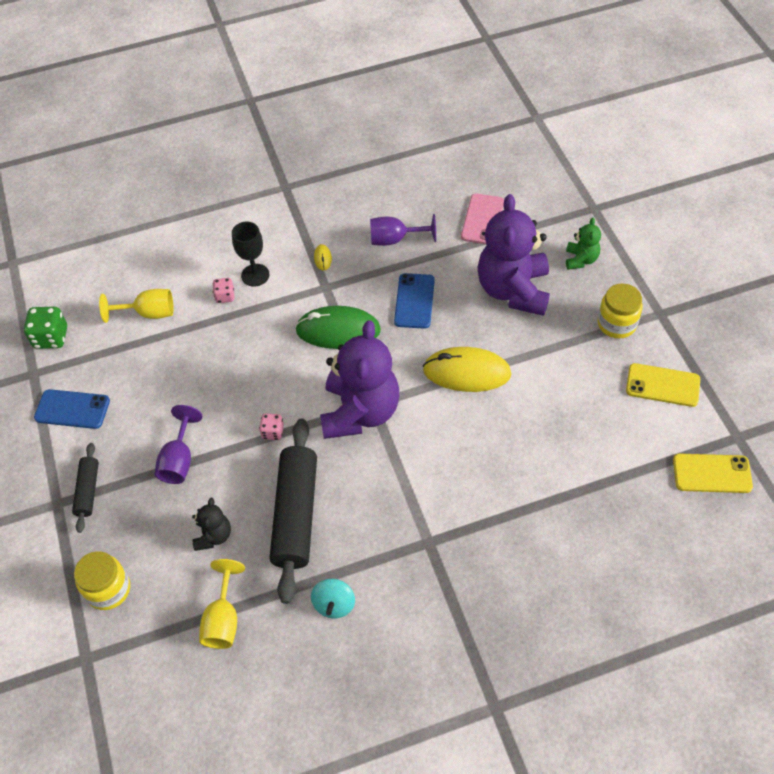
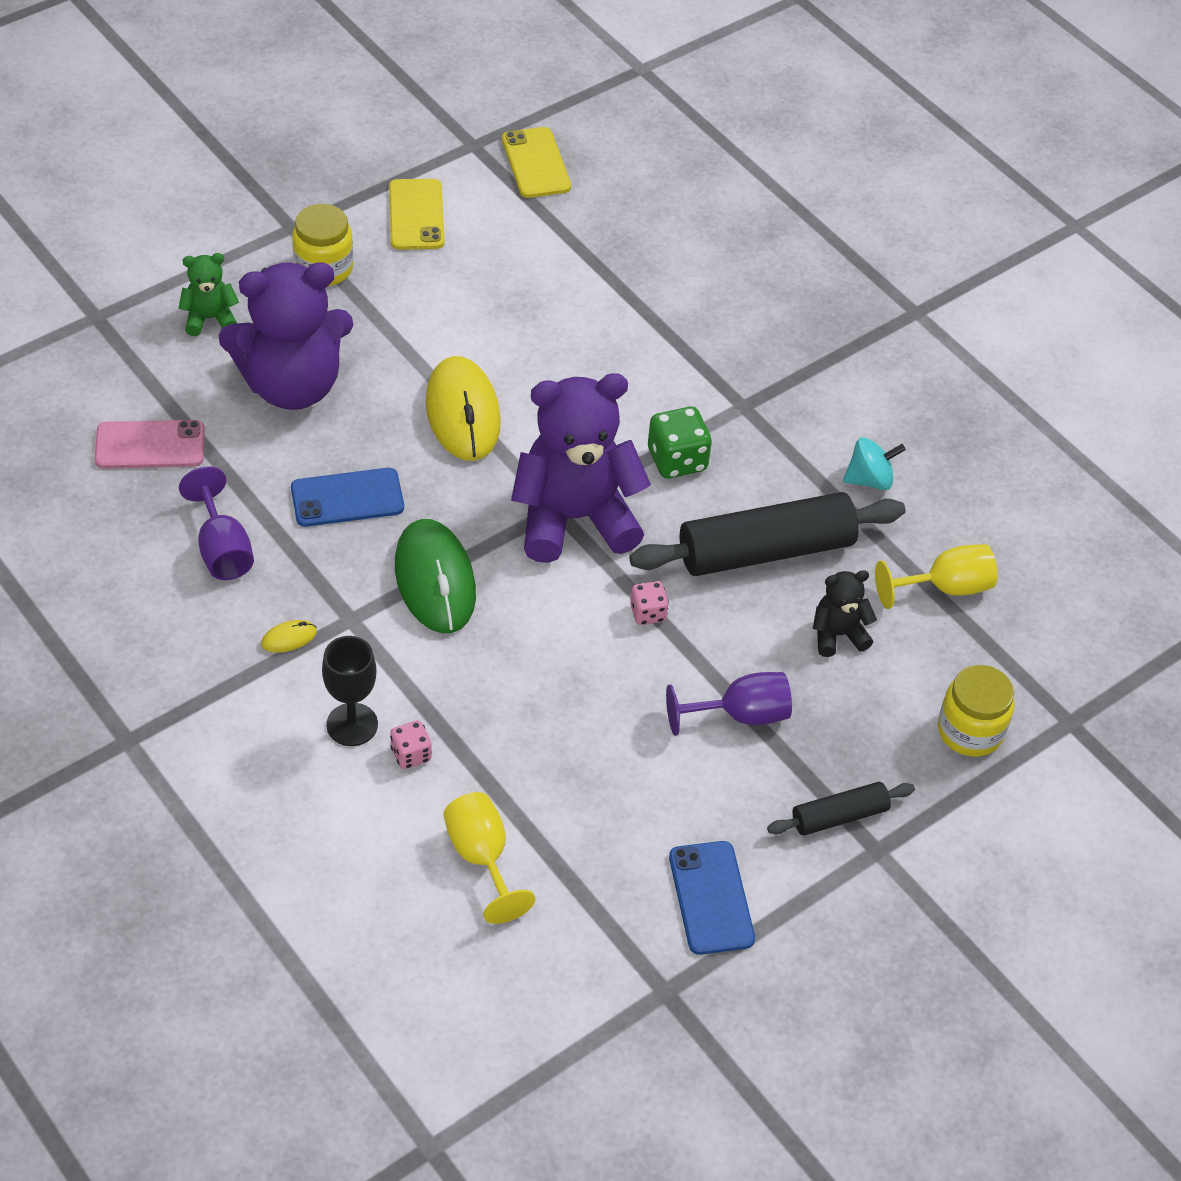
camera: 115 degrees left, 5 degrees down
(51, 337) = (582, 995): green dice -> green dice (677, 460)

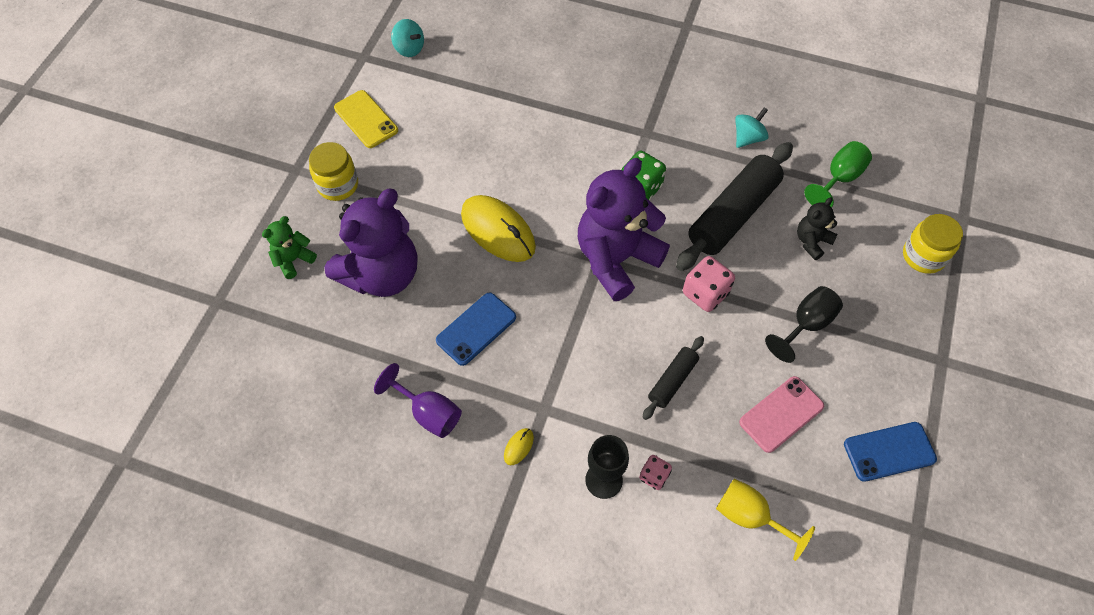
camera: 30 degrees left, 10 degrees up
(150, 445) = (324, 370): pink phone -> pink phone (781, 414)
(435, 580) = (572, 350): green mouse -> none
(536, 163) = (409, 49): yellow phone -> turquoise spinning top
(648, 613) = (705, 293): pink dice -> pink dice, size x1.68
(711, 898) = (889, 451): blue phone -> blue phone turned 60 degrees counterclockwise
(740, 715) = (806, 325): purple goblet -> black goblet
(839, 816) = (907, 352): black rolling pin -> black rolling pin (672, 381)
(945, 588) = (839, 179): yellow goblet -> green goblet

